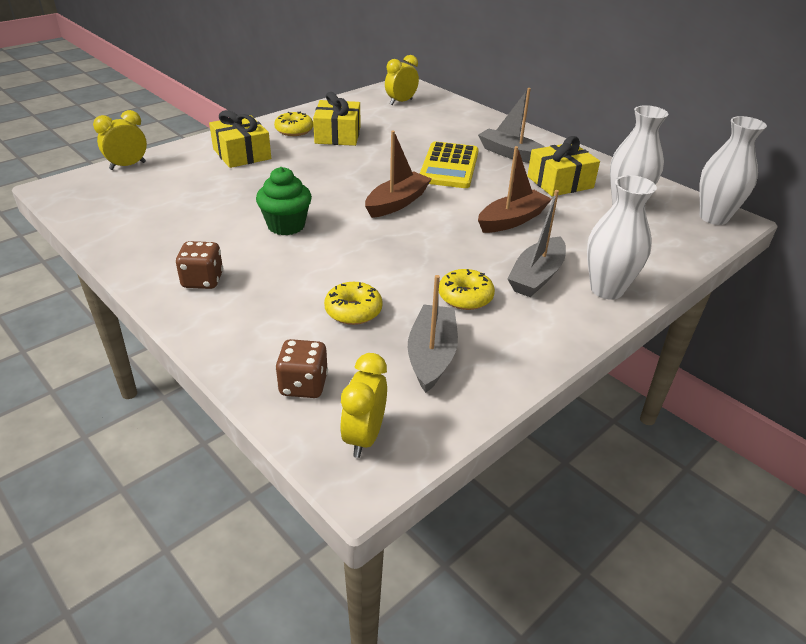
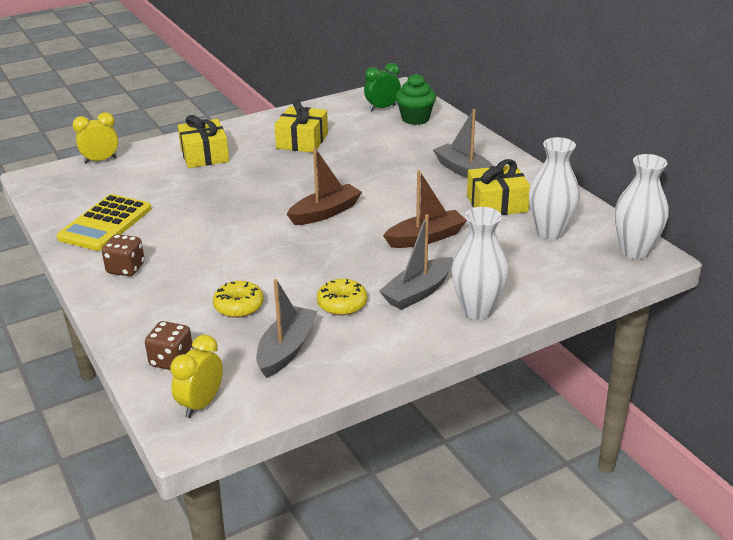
camera: 15 degrees right, 5 degrees down
(286, 225) = (215, 226): green cupcake -> green cupcake (415, 119)
(294, 130) = (263, 134): yellow donut -> none
(401, 102) = (382, 108): yellow clock -> green clock
(449, 166) = (394, 180): yellow calculator -> yellow calculator (105, 223)

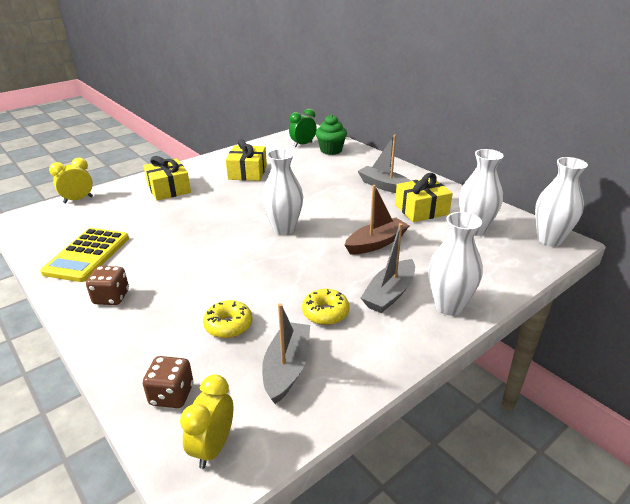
camera: 10 degrees left, 0 degrees up
(325, 213) = (284, 229): brown boat -> white vase

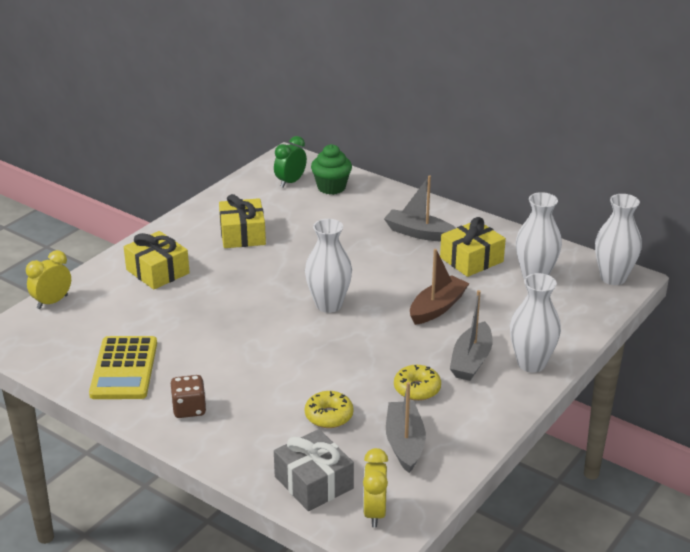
camera: 15 degrees left, 0 degrees up
(172, 395) = (313, 482): brown dice -> grey gift

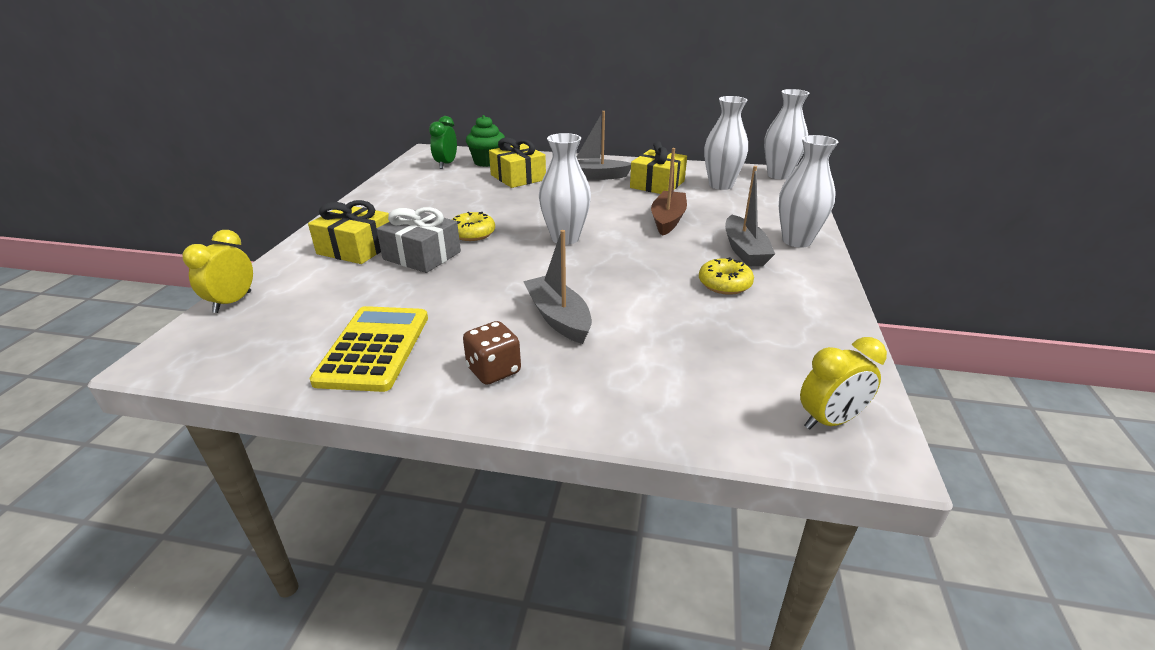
camera: 25 degrees left, 0 degrees up
(124, 369) = (374, 348): yellow calculator -> yellow calculator turned 150 degrees counterclockwise
(242, 234) = (429, 204): yellow gift -> yellow gift (518, 177)
(313, 482) = (724, 409): grey gift -> grey gift (422, 255)
(329, 416) = (665, 332): yellow donut -> yellow donut (472, 234)
(374, 512) = (829, 421): yellow clock -> yellow clock turned 90 degrees counterclockwise
(404, 443) = (771, 336): grey boat -> grey boat (558, 318)

